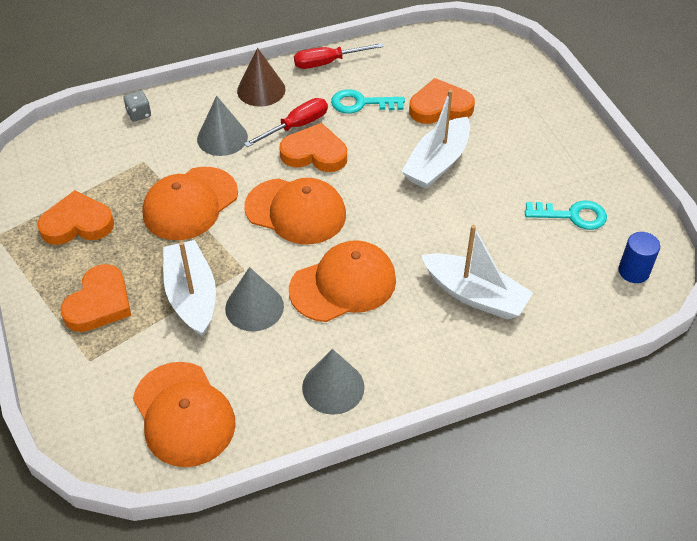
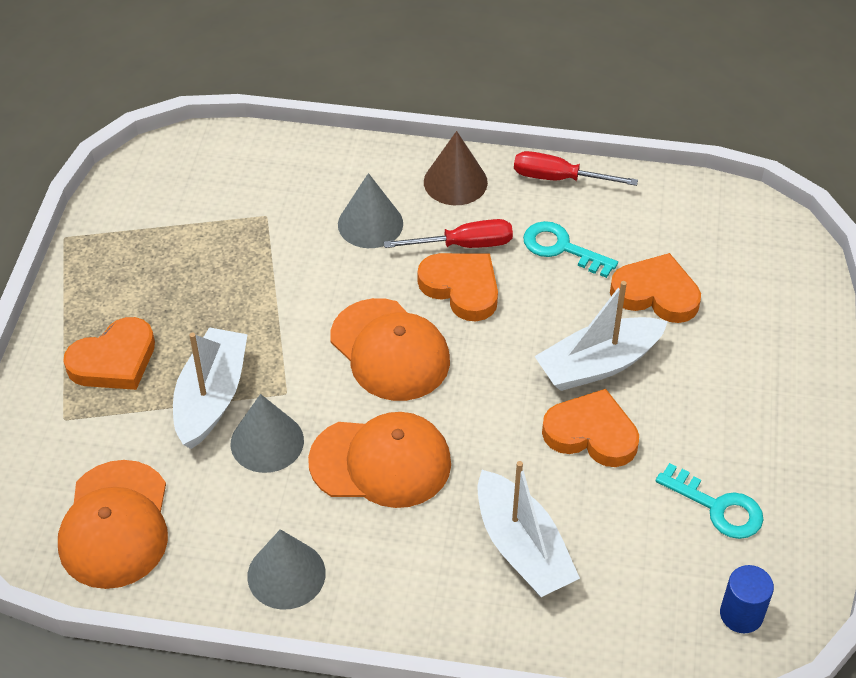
camera: 30 degrees right, 0 degrees up
(77, 223) = (150, 259): orange heart -> orange heart (591, 433)
(139, 114) = (299, 156): grey dice -> none
(190, 204) = (281, 289): orange cap -> none

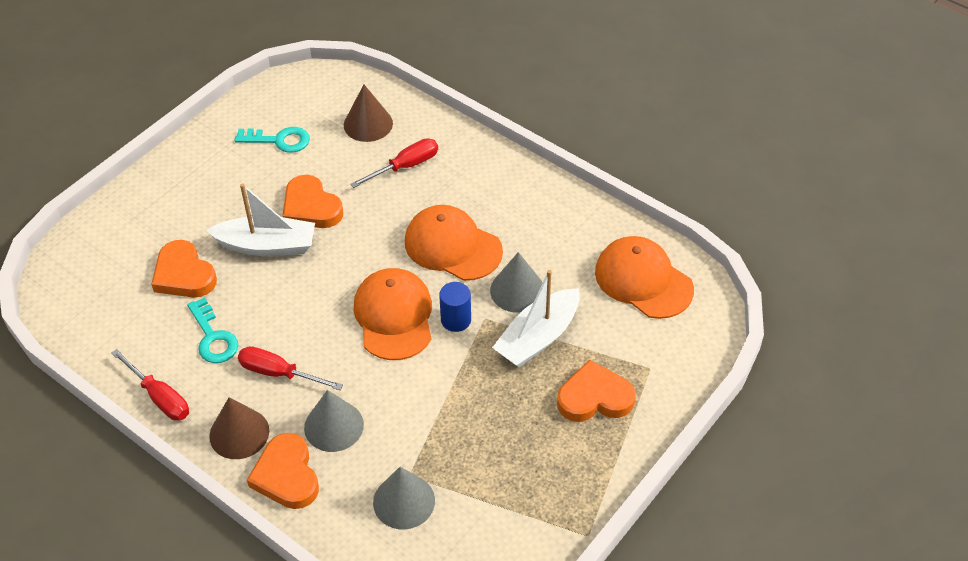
camera: 150 degrees left, 0 degrees up
(115, 525) = (643, 280): orange cap -> orange cap turned 75 degrees counterclockwise
(286, 574) = (551, 209): grey cone -> grey cone (404, 501)
(461, 288) = (309, 339): orange heart -> orange heart (286, 475)
(522, 547) = (405, 166): white boat -> red screwdriver
(625, 591) = (368, 124): none -> brown cone
(717, 507) = (279, 140): turquoise key -> turquoise key turned 120 degrees clockwise
(741, 614) = (318, 90): blue cylinder -> blue cylinder (456, 320)

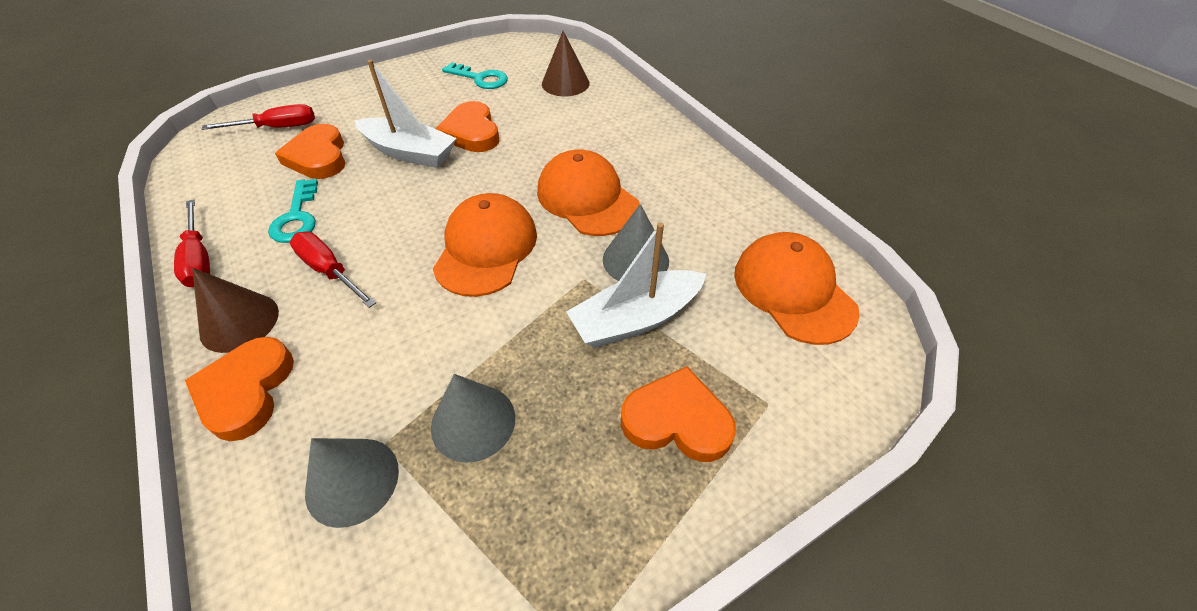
camera: 20 degrees right, 0 degrees up
(334, 426) = (341, 348): grey cone -> grey cone (473, 422)
(405, 166) = (580, 121): red screwdriver -> red screwdriver (277, 128)
(456, 320) = (550, 271): blue cylinder -> none

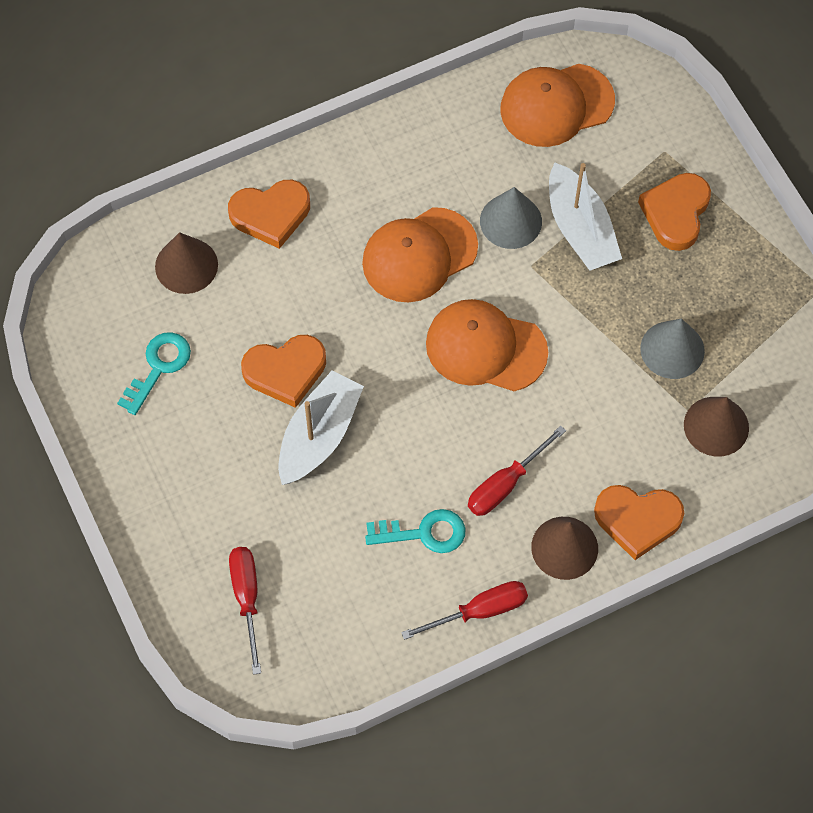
camera: 85 degrees left, 15 degrees up
(318, 157) = (316, 535): orange heart -> orange heart (271, 214)
(352, 481) = (716, 426): grey cone -> brown cone

